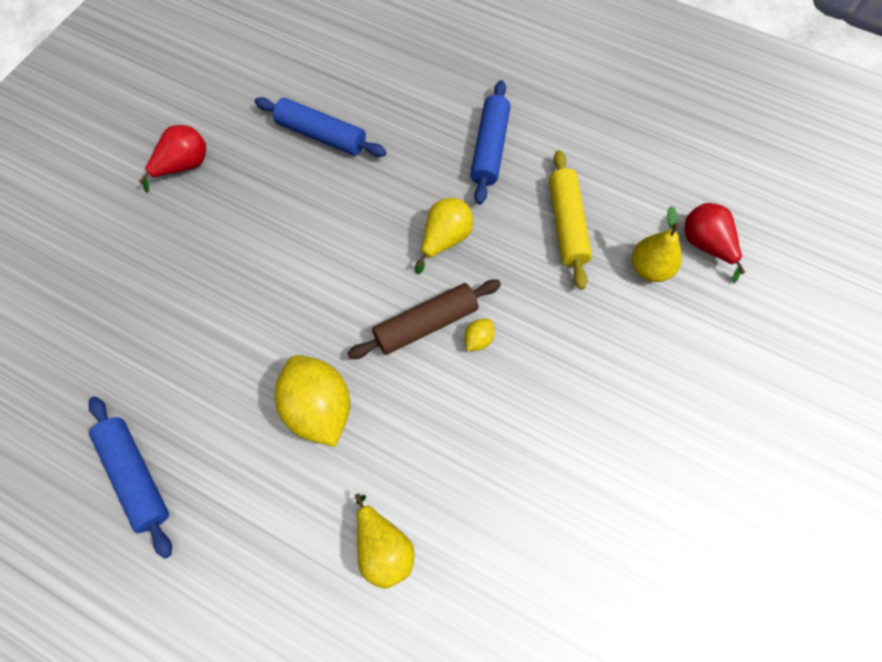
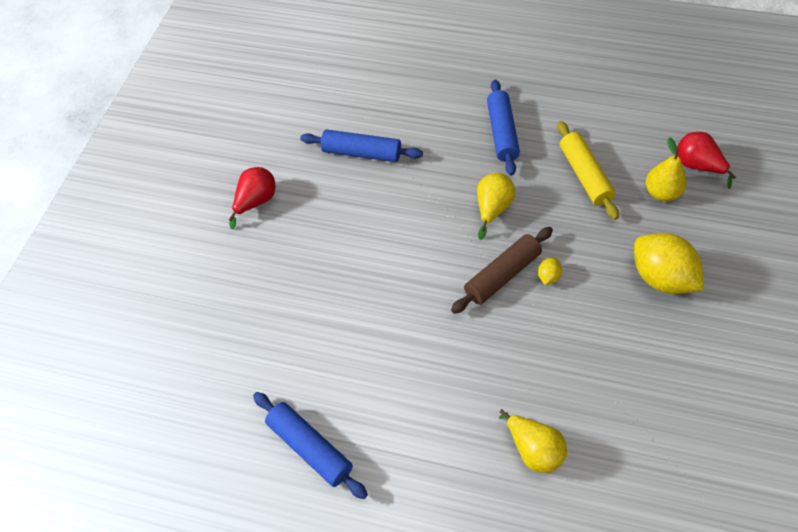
camera: 10 degrees left, 10 degrees down
(319, 409) = (441, 359): yellow lemon -> yellow lemon (661, 278)

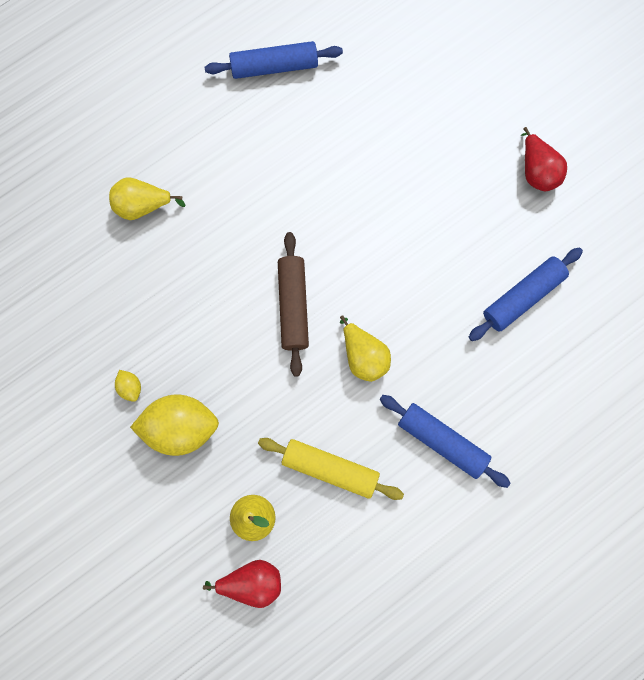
camera: 125 degrees right, 20 degrees up
(548, 277) = (260, 340): yellow lemon -> yellow lemon (130, 387)

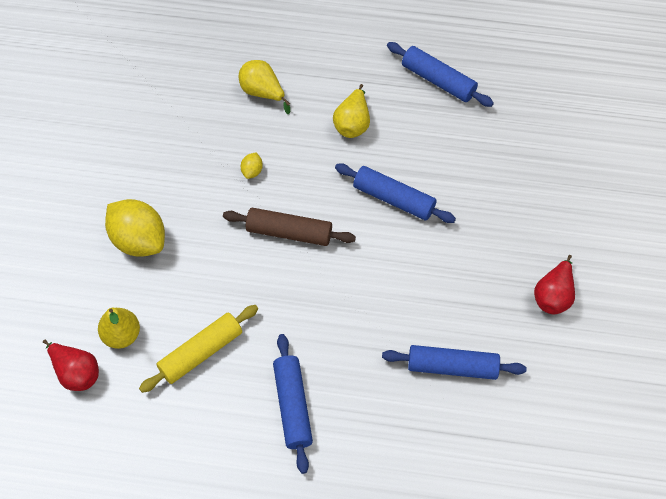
camera: 45 degrees right, 15 degrees down
(130, 387) = (137, 189): yellow lemon -> yellow lemon (252, 171)
(293, 306) = (289, 232): brown rolling pin -> brown rolling pin turned 60 degrees clockwise
(330, 469) = (201, 352): yellow rolling pin -> yellow rolling pin turned 75 degrees clockwise
(344, 201) = (394, 198): none -> blue rolling pin
(364, 356) = (300, 304): yellow pear -> yellow pear (352, 123)

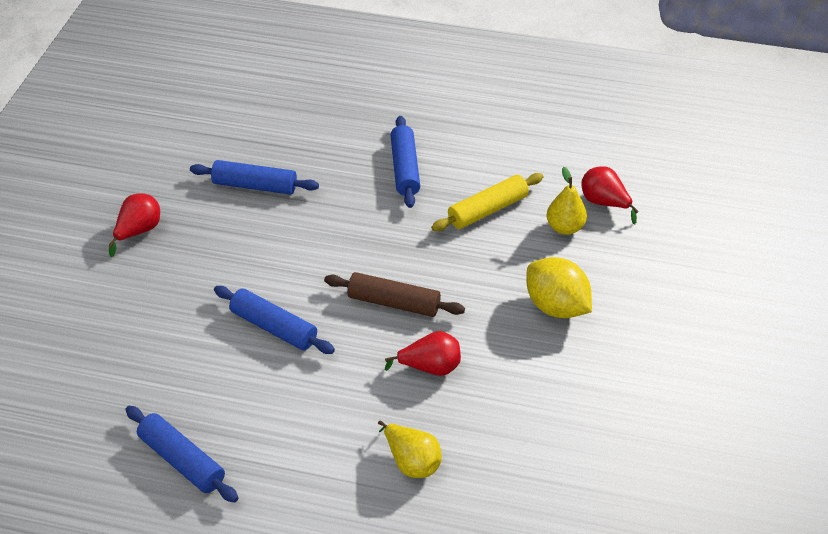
camera: 175 degrees left, 15 degrees down
(252, 171) = (430, 367): yellow lemon -> red pear
(352, 123) = (303, 413): yellow pear -> none

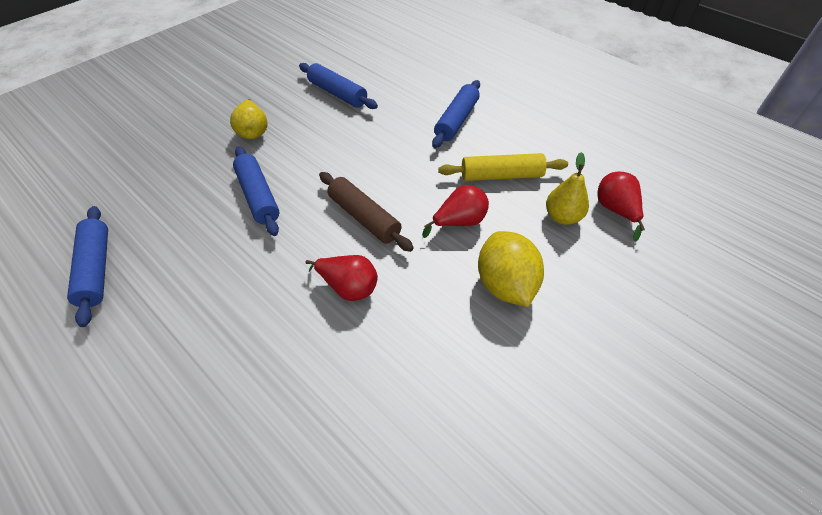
camera: 30 degrees right, 5 degrees up
(139, 231) = (236, 94): red pear -> red pear (459, 222)
(411, 461) = (258, 370): yellow pear -> yellow pear (253, 131)

